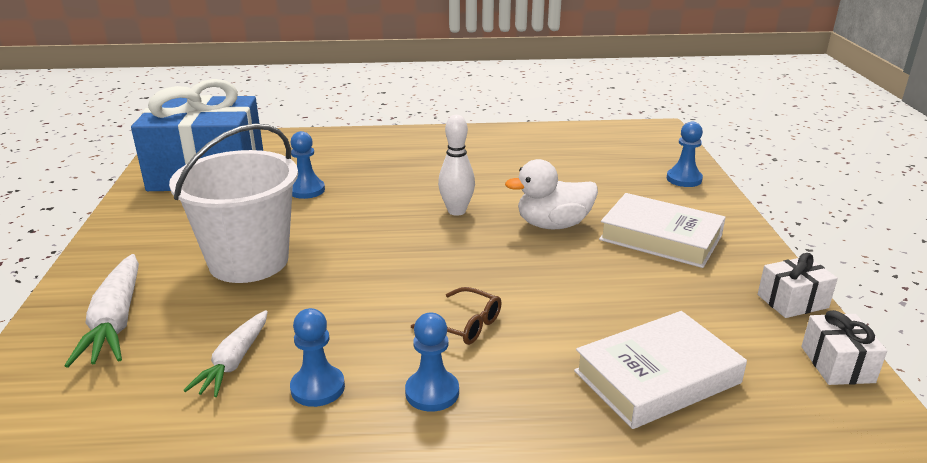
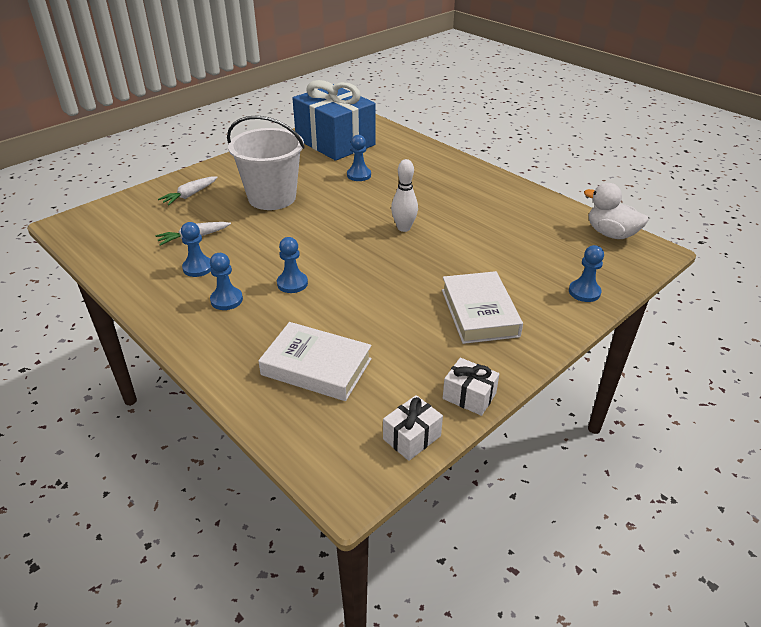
camera: 50 degrees right, 10 degrees up
(116, 321) = (190, 195): white carrot -> white carrot, size x0.66
(464, 325) = (292, 283): brown glasses -> blue pawn
(553, 225) = (436, 266): white duck -> white duck (611, 234)

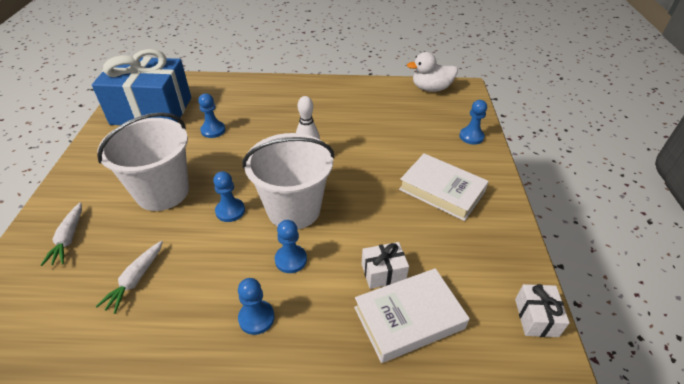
camera: 45 degrees left, 5 degrees up
(198, 268) = (184, 307): blue pawn -> blue pawn (230, 211)
(339, 256) = (293, 209): none -> white bucket
(469, 396) = (519, 257): white gift -> white gift (383, 272)

